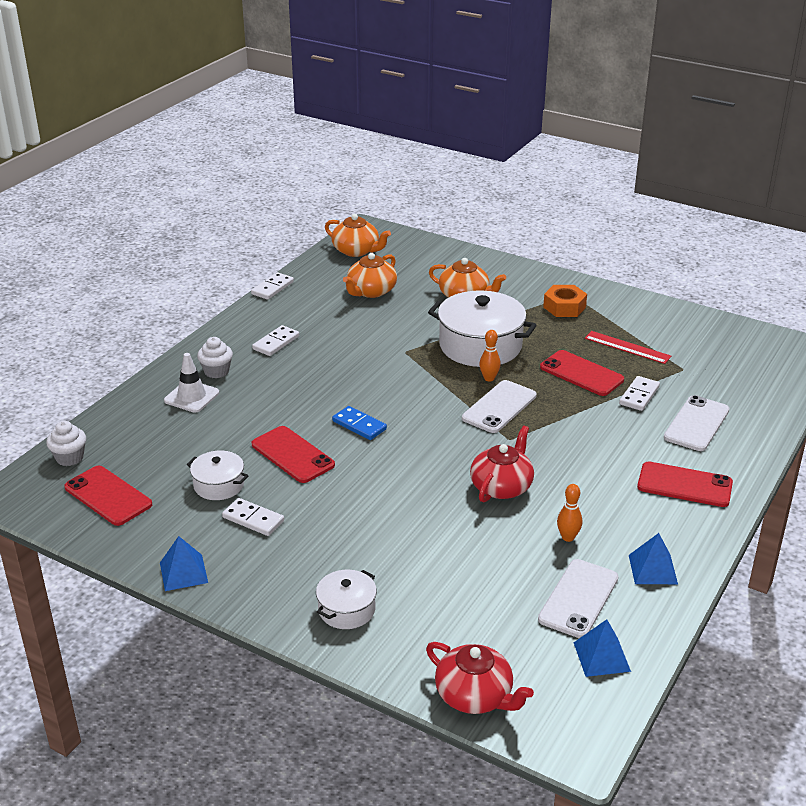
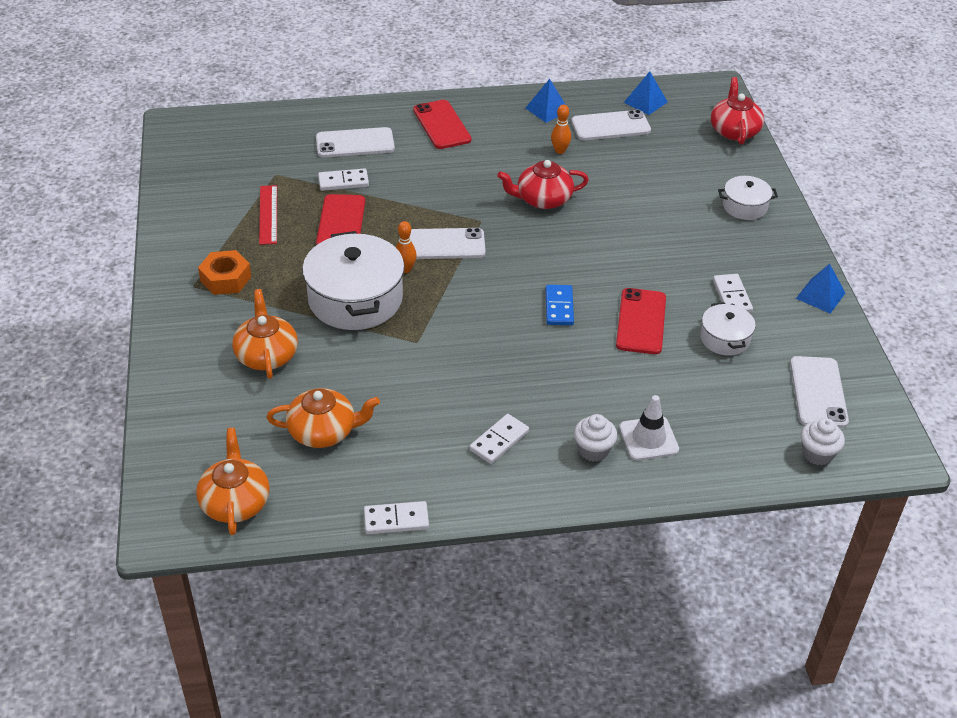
camera: 130 degrees left, 10 degrees up
(108, 496) = (818, 392): red phone -> white phone
(276, 343) = (499, 441): white domino -> white domino turned 45 degrees counterclockwise

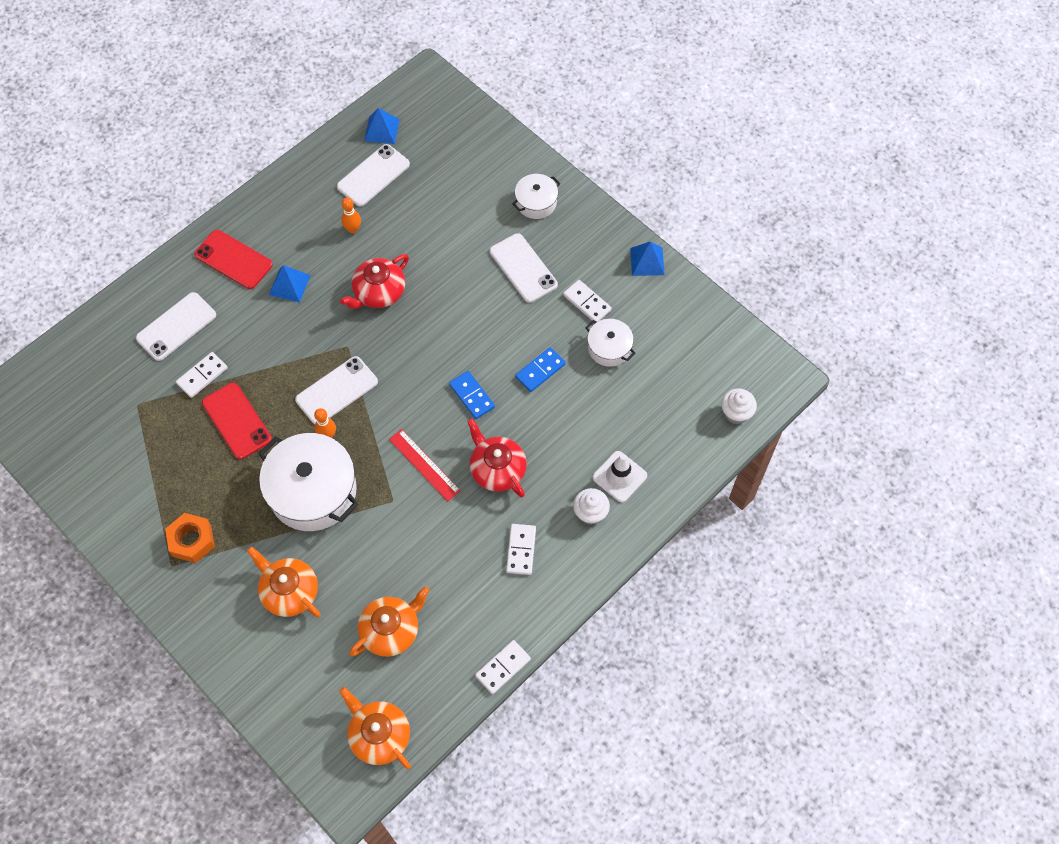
camera: 35 degrees left, 20 degrees up
(268, 214) = (169, 451): red ruler -> red ruler (424, 465)
(547, 109) = (308, 187): blue pyramid -> blue pyramid (289, 285)
(641, 321) = (540, 370): red phone -> blue domino
(734, 131) = (473, 121): red teapot -> red teapot (497, 469)
(818, 392) = (702, 356): white phone -> white phone (523, 268)

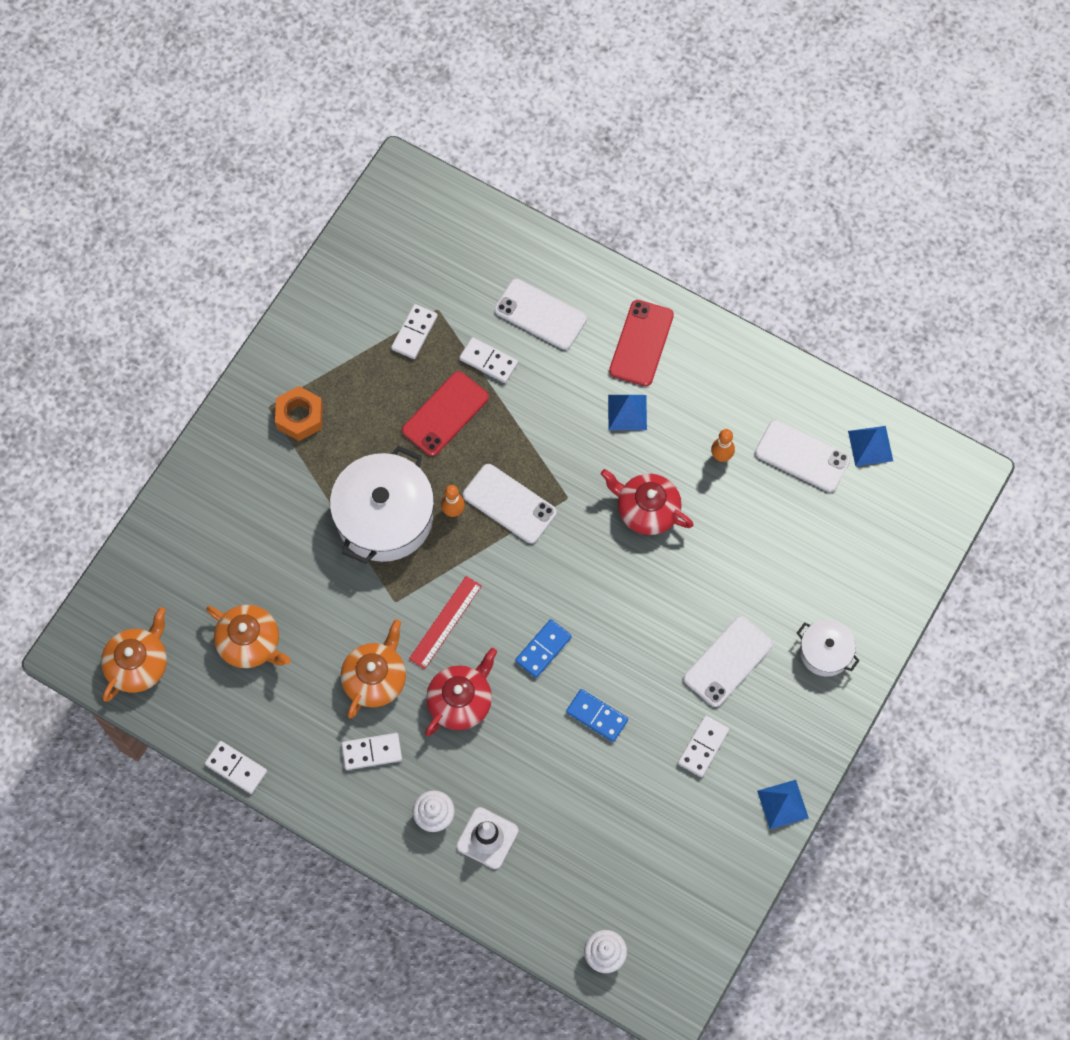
camera: 75 degrees right, 5 degrees up
(151, 428) = (414, 332): none -> white domino
(289, 591) = (268, 529): orange teapot -> orange teapot (375, 678)
(609, 348) = (649, 787): white pot -> none

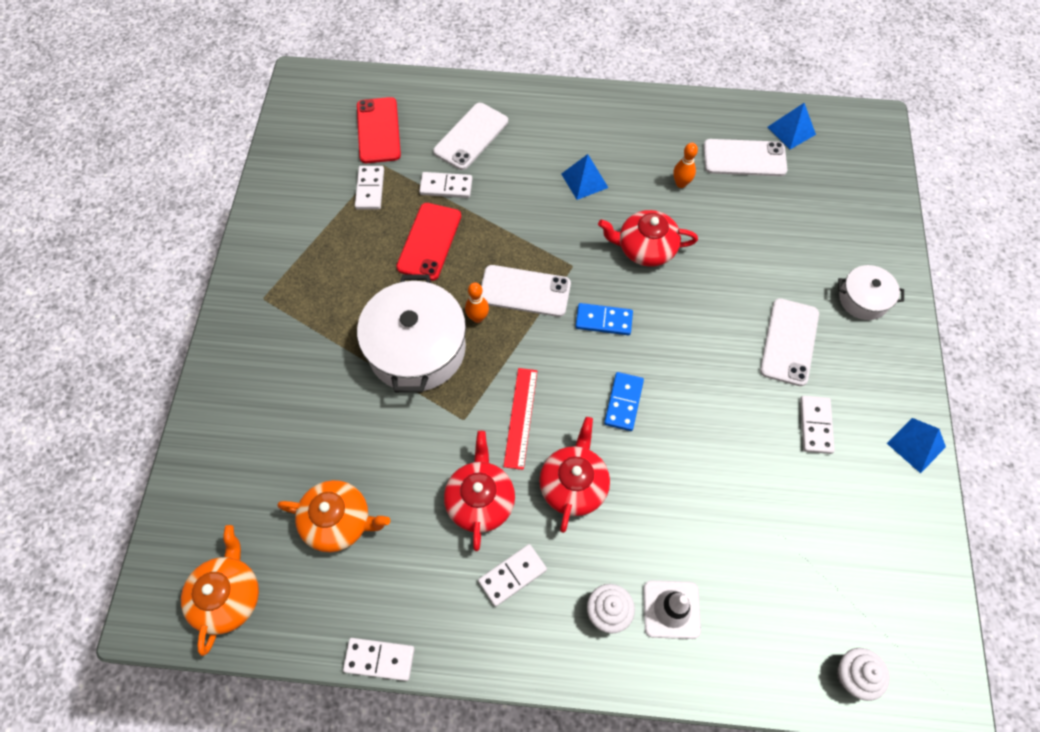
camera: 25 degrees left, 5 degrees down
(300, 417) = (296, 295): orange nut -> none
(375, 678) = (480, 500): orange teapot -> red teapot
(540, 314) = (471, 136): white phone -> white phone turned 60 degrees counterclockwise
(597, 716) = (706, 441): blue domino -> blue domino (603, 320)
(641, 343) = (566, 126): red phone -> red phone (378, 130)

